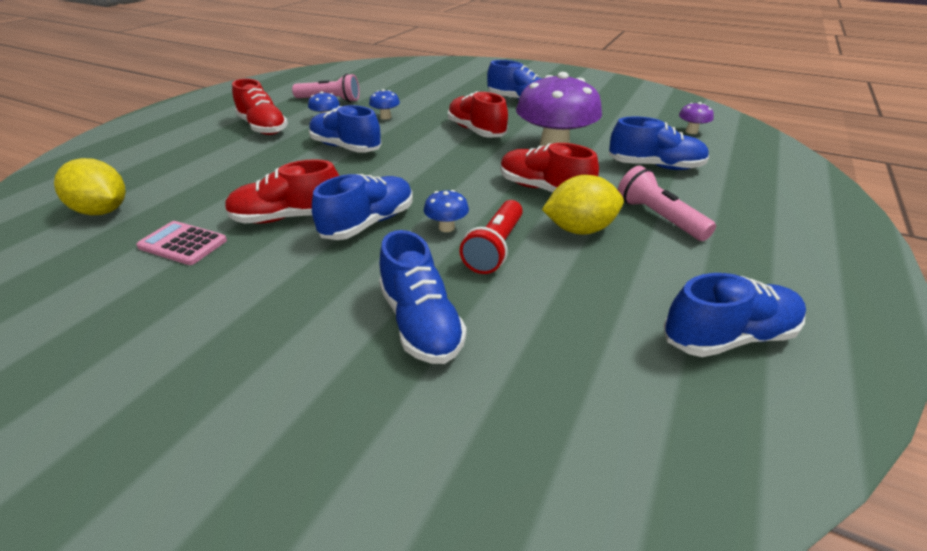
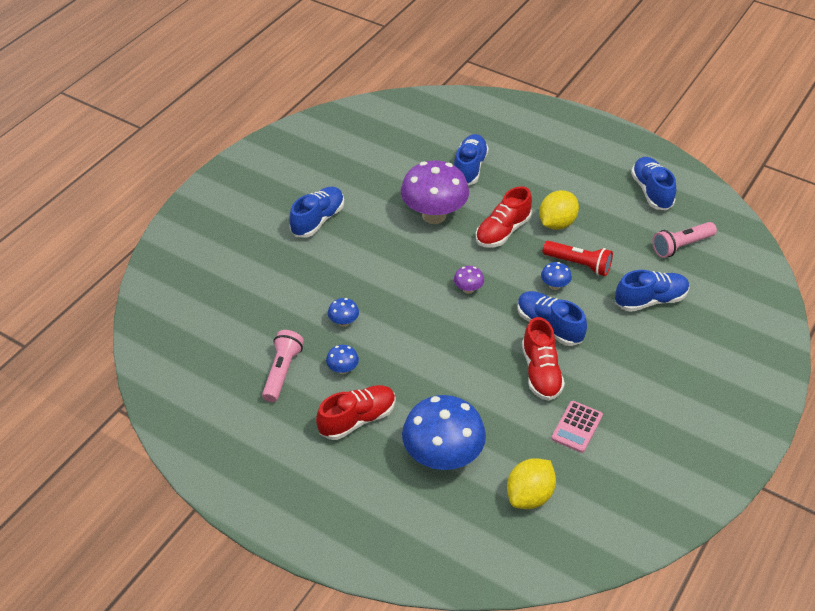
camera: 85 degrees left, 10 degrees up
(193, 164) = (442, 457): none -> blue mushroom
(345, 147) = (416, 348): blue shoe -> none
(476, 131) = (389, 258): red shoe -> none
(579, 229) = (557, 223): yellow lemon -> yellow lemon turned 45 degrees clockwise
(658, 217) = (542, 185): pink flashlight -> pink flashlight (681, 246)
(691, 131) = (407, 132): purple mushroom -> purple mushroom (468, 289)

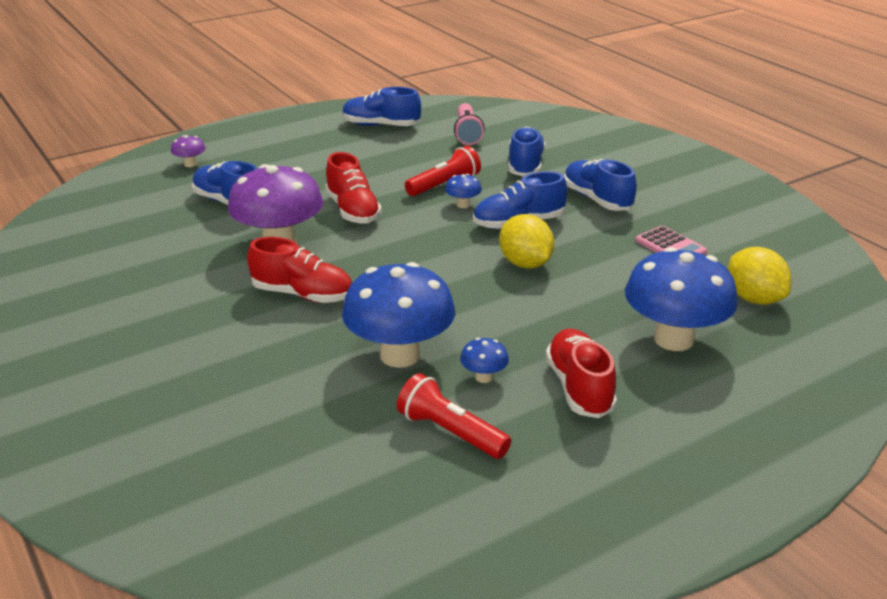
camera: 65 degrees left, 15 degrees down
(282, 372) = (450, 432): pink flashlight -> red flashlight
(318, 220) = (189, 328): blue shoe -> blue shoe (597, 200)
(344, 322) = (400, 355): blue mushroom -> blue mushroom, size x2.36
(468, 289) = (422, 254): purple mushroom -> purple mushroom (190, 164)
(541, 372) = (581, 245): red shoe -> red shoe (303, 294)
(557, 223) = (373, 179): yellow lemon -> yellow lemon (525, 264)

